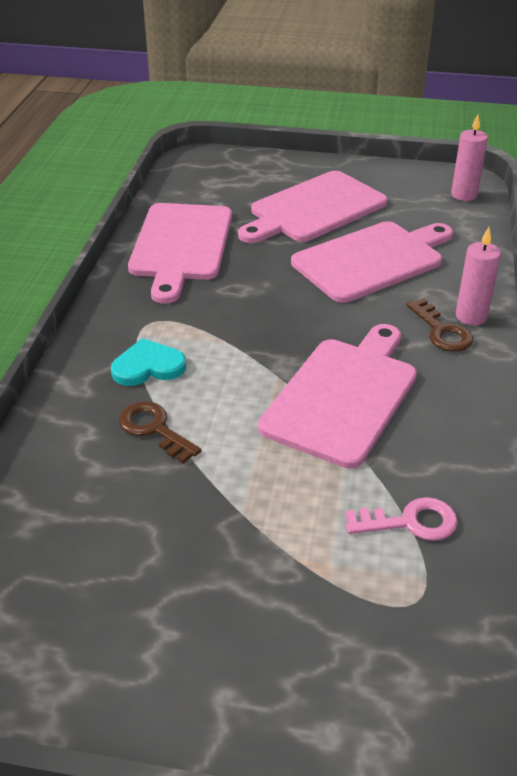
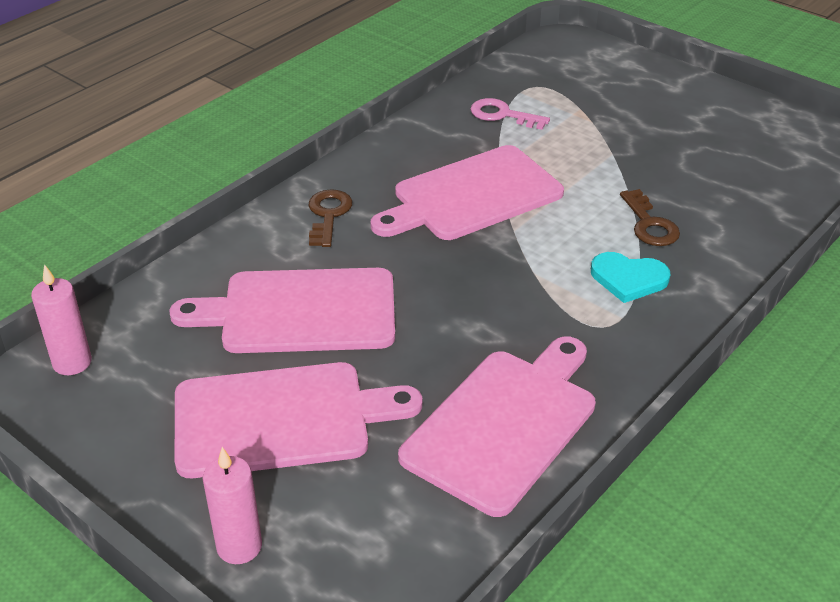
camera: 150 degrees left, 0 degrees up
(471, 316) = (284, 218): pink candle -> pink candle (239, 546)

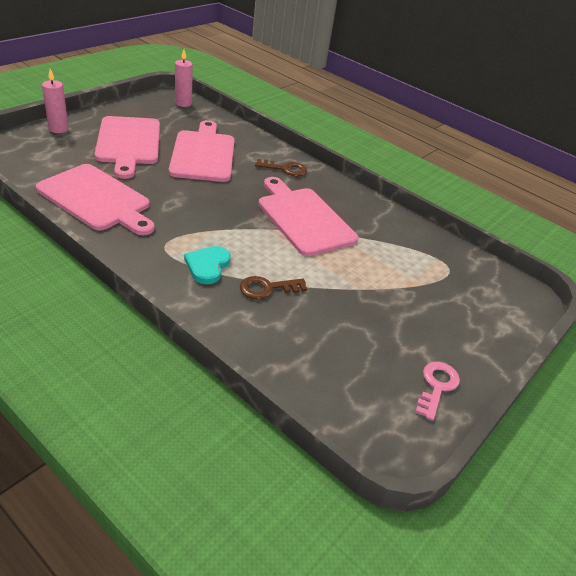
camera: 85 degrees right, 0 degrees up
(502, 115) = (403, 245): pink key -> pink key (437, 386)

